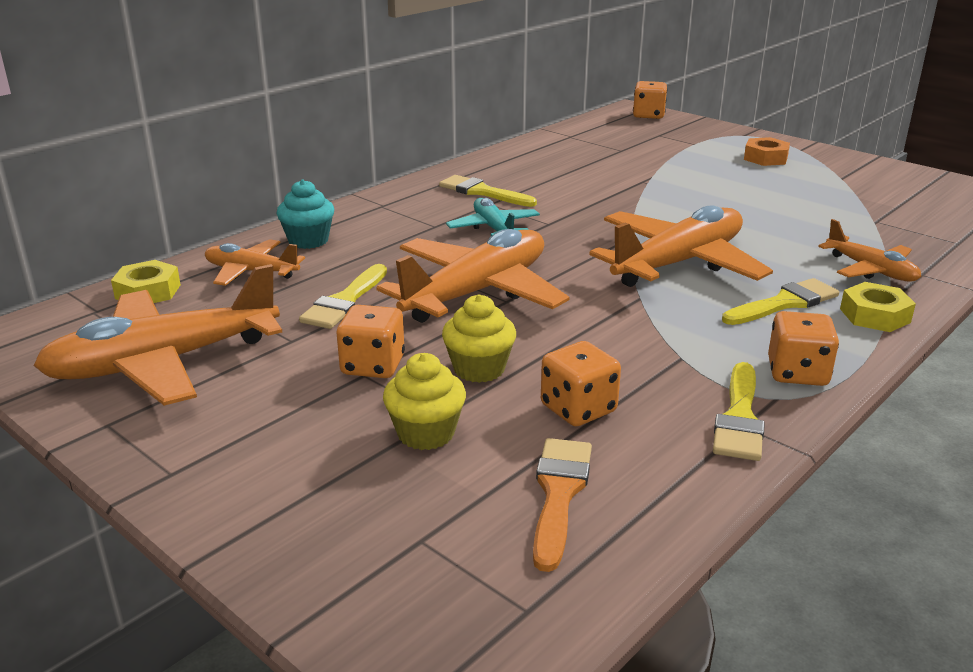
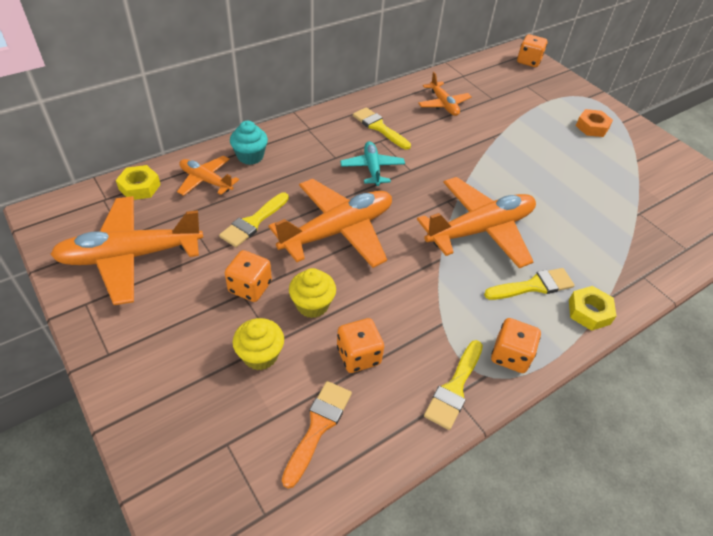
camera: 10 degrees right, 20 degrees up
(871, 270) = (609, 265): orange plane -> orange plane (443, 104)

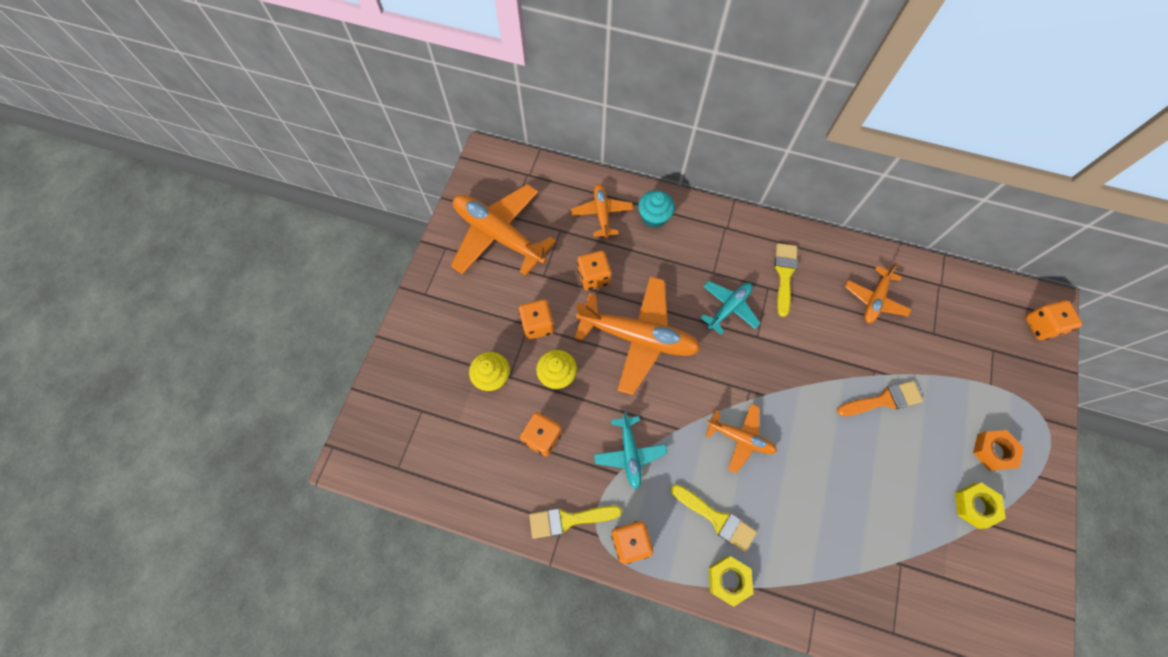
camera: 55 degrees right, 20 degrees up
(140, 187) = (557, 182): yellow nut -> yellow nut (975, 505)
(253, 222) = (593, 277): yellow brush -> orange dice
(318, 427) = (471, 453): orange brush -> orange brush (883, 400)
(432, 303) = (629, 453): none -> turquoise plane
(480, 230) = (740, 438): orange plane -> orange plane, size x0.54

